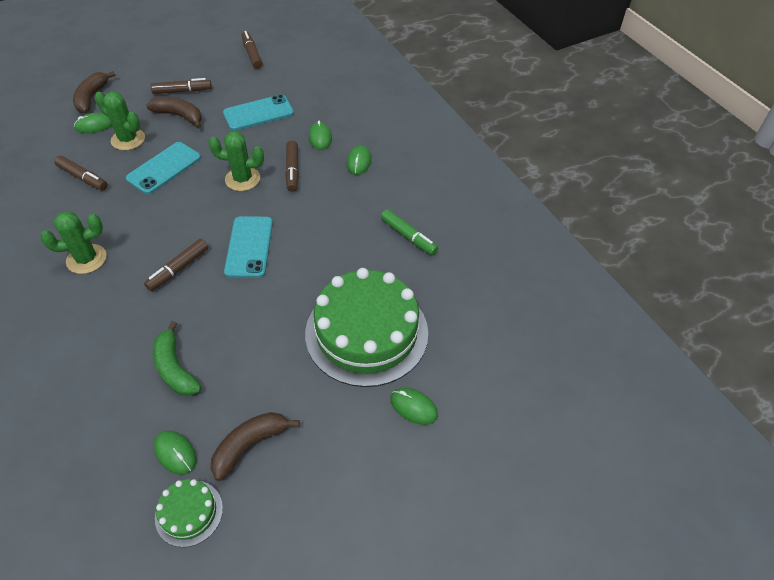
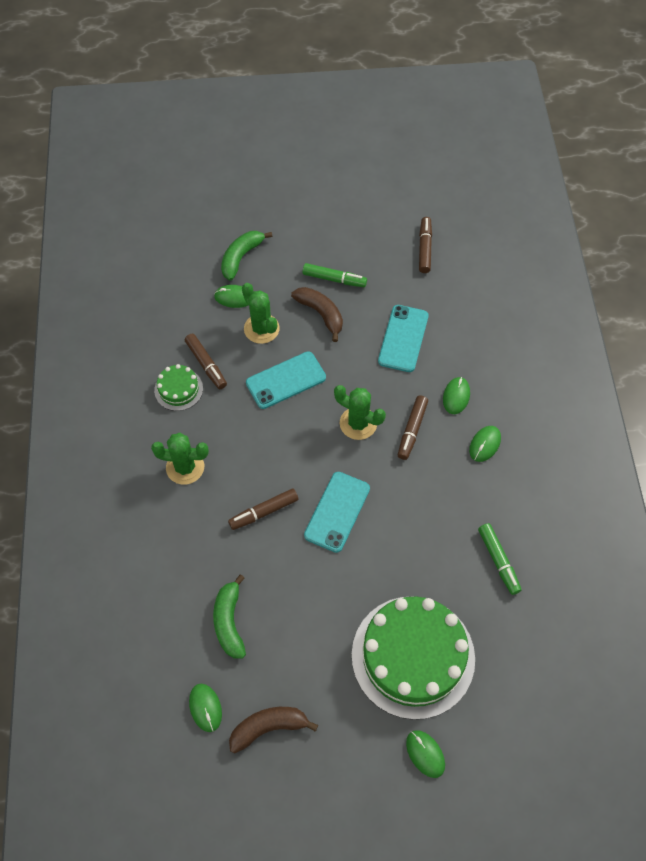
camera: 25 degrees right, 10 degrees up
(92, 98) = (241, 257): brown banana -> green banana
(182, 91) = (334, 279): brown marker -> green marker
(189, 513) = (200, 768): green cake -> green cake (178, 389)
(258, 113) = (403, 338): turquoise phone -> turquoise phone turned 75 degrees counterclockwise

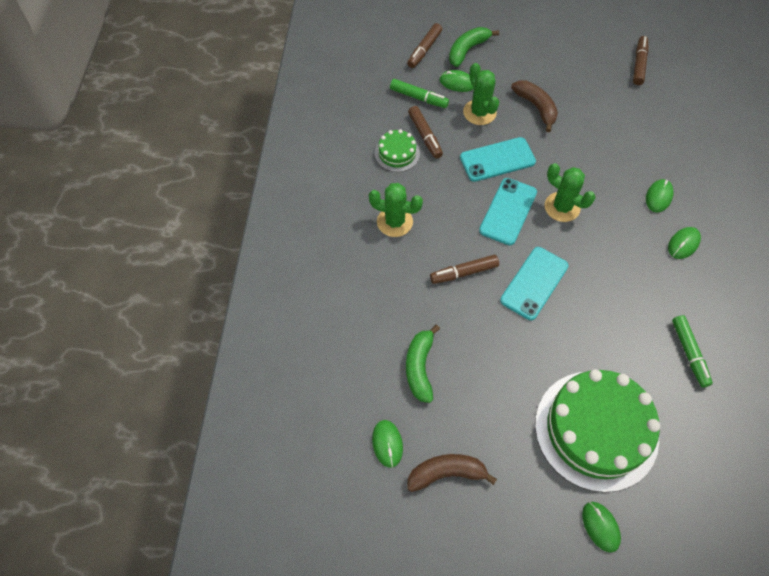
camera: 10 degrees right, 0 degrees up
(334, 279) = (551, 79): green marker -> green marker (418, 98)
(403, 338) = (612, 139): turquoise phone -> turquoise phone (508, 211)
(412, 430) = (613, 221): brown marker -> brown marker (424, 50)

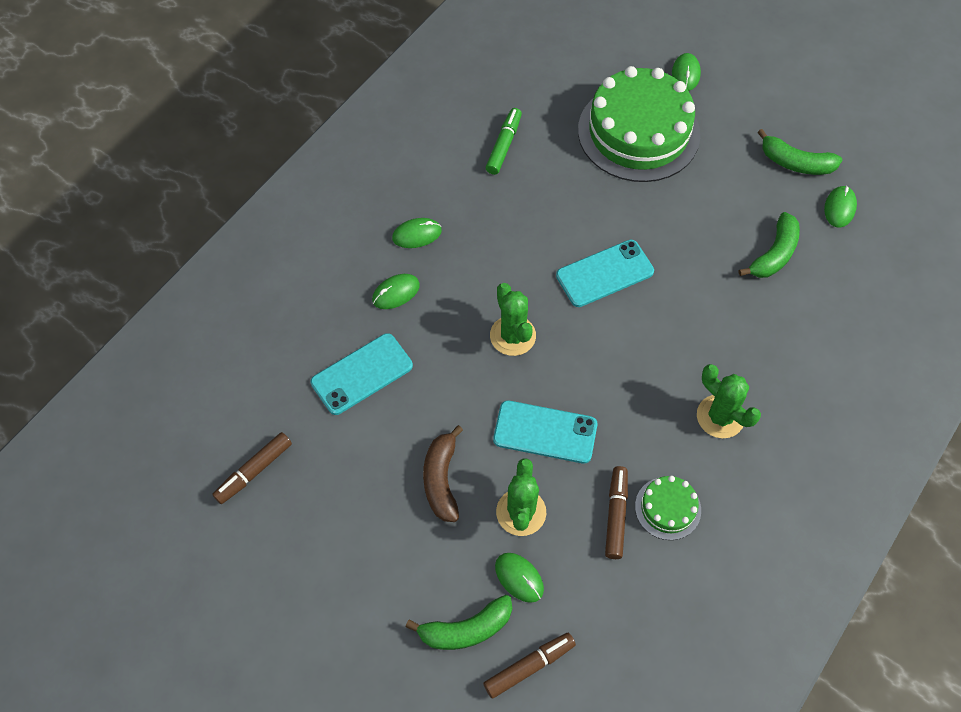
camera: 150 degrees left, 0 degrees up
(418, 98) = (589, 581): green marker -> none
(446, 473) = (796, 163): brown banana -> green banana
(464, 272) = (673, 320): brown marker -> none
(508, 211) = (578, 362): turquoise phone -> turquoise phone (362, 374)

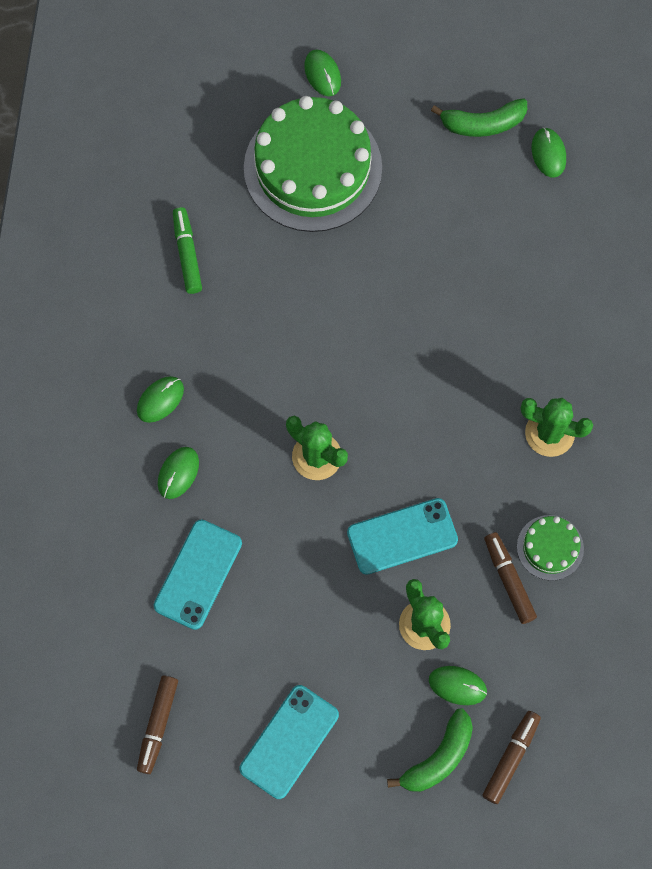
camera: 30 degrees left, 10 degrees up
(441, 480) = (335, 635): brown banana -> none
(604, 273) = (366, 344): turquoise phone -> turquoise phone (289, 741)
(774, 254) = (513, 237): green banana -> none

